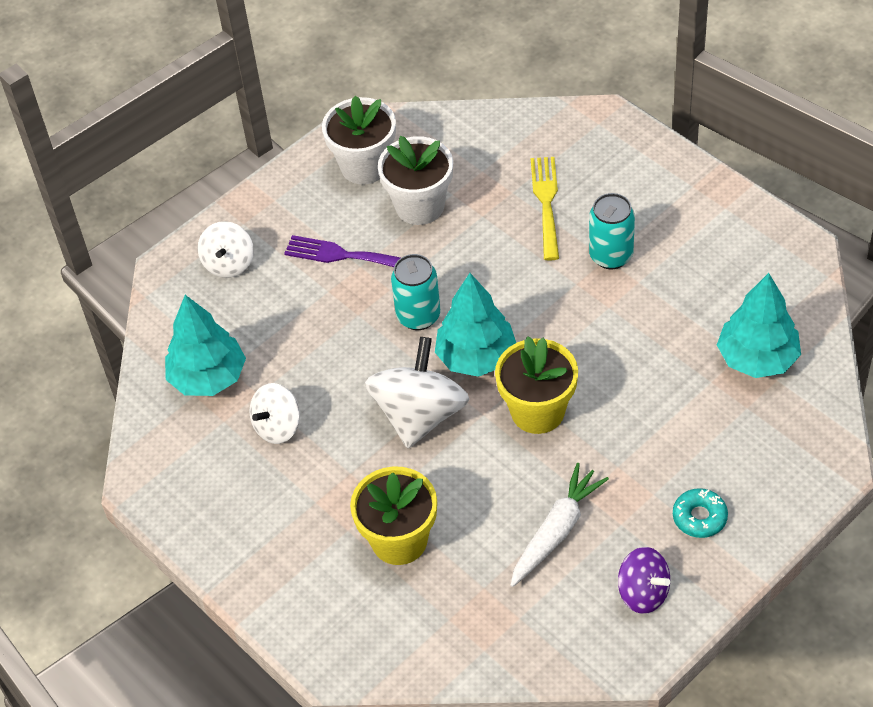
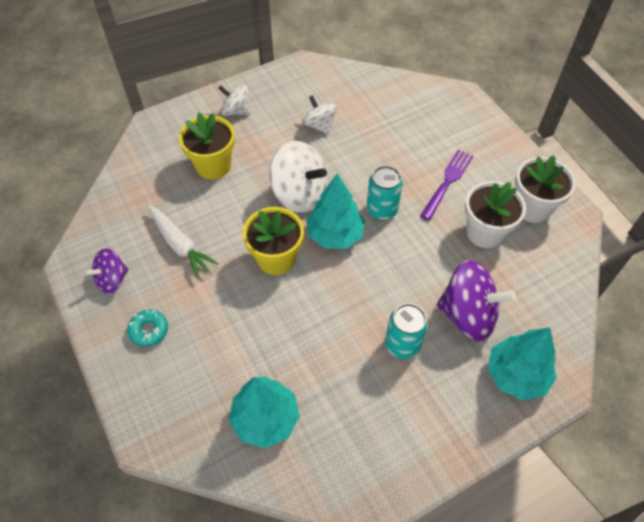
camera: 100 degrees right, 5 degrees up
(208, 377) = (368, 100): turquoise tree -> turquoise tree (516, 375)
(229, 263) = (457, 122): white spinning top -> white spinning top (236, 111)
(546, 204) = (468, 315): yellow fork -> purple spinning top

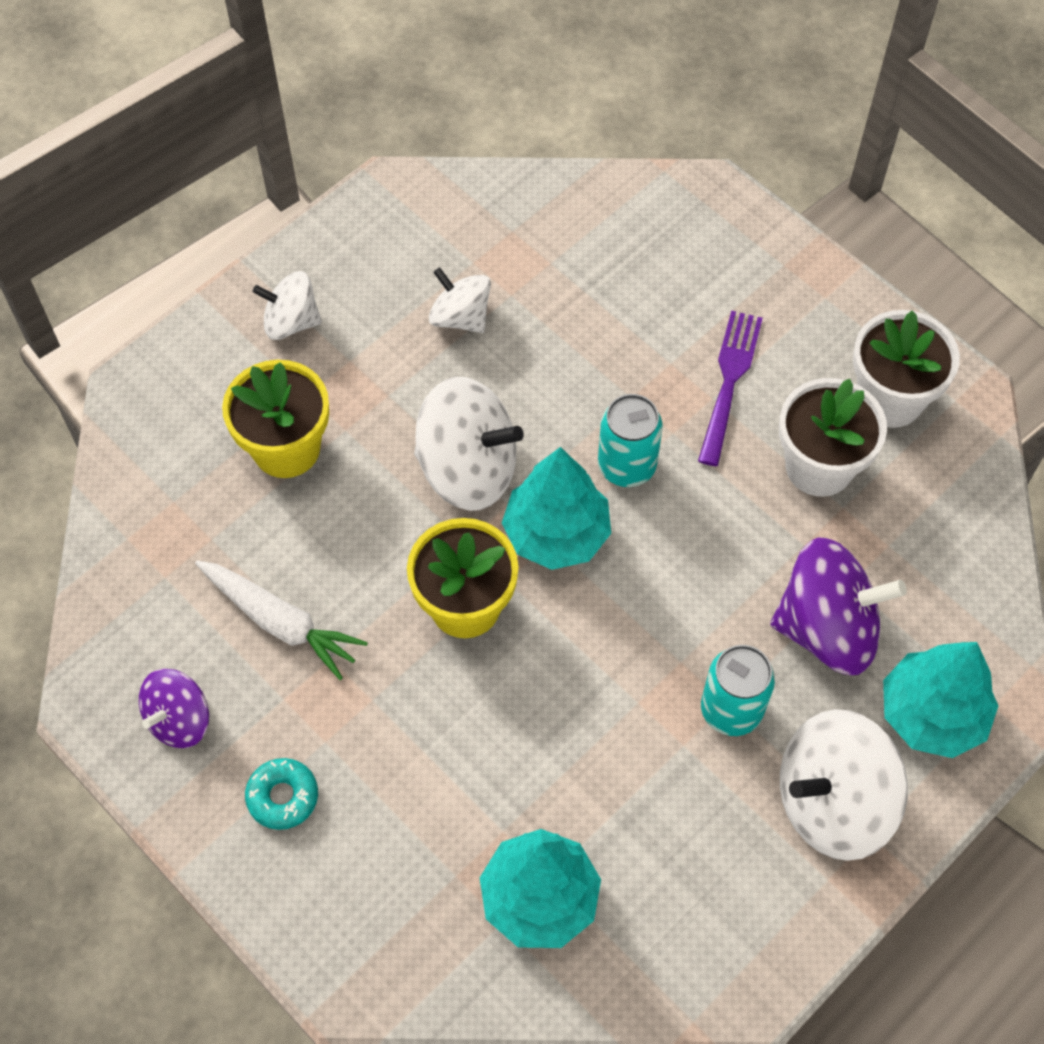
camera: 15 degrees left, 5 degrees up
(446, 409) = (832, 802): none -> white spinning top

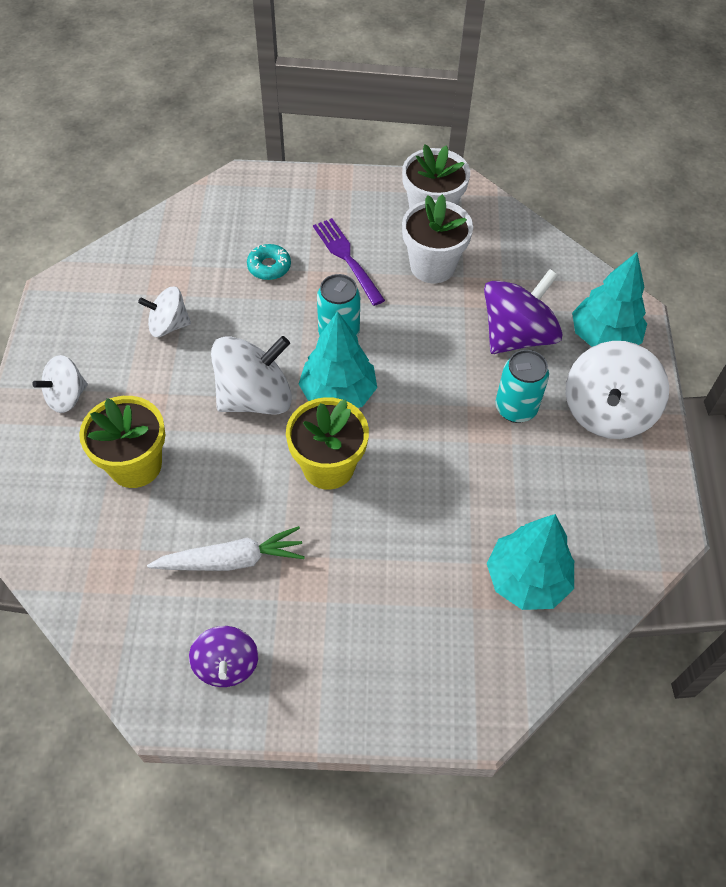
camera: 45 degrees left, 5 degrees down
(283, 797) = (334, 652): turquoise donut -> turquoise donut (269, 266)

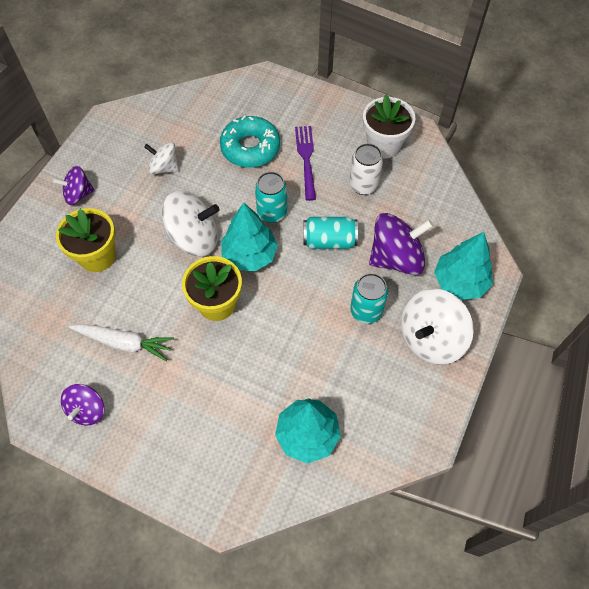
camera: 25 degrees right, 5 degrees up
(66, 397) = (78, 194): white spinning top -> purple spinning top
(269, 266) = (250, 147): turquoise donut -> turquoise donut, size x1.86
(427, 343) = (329, 241): none -> turquoise can
(432, 266) = (363, 185): white flower pot -> white can

